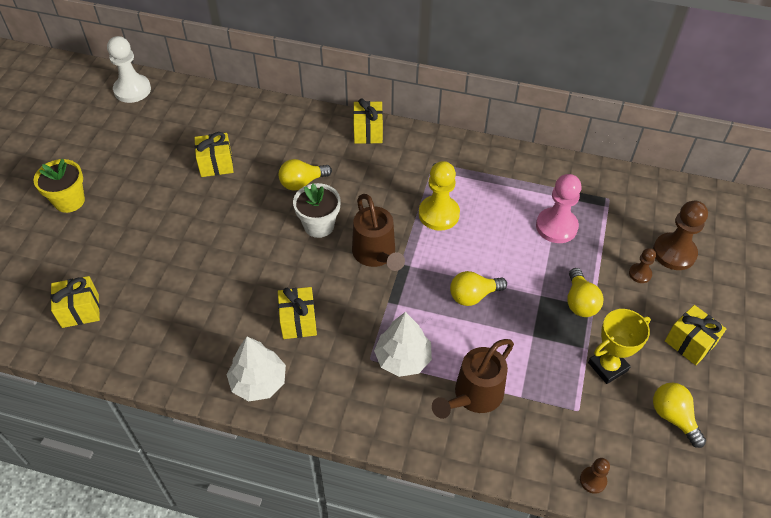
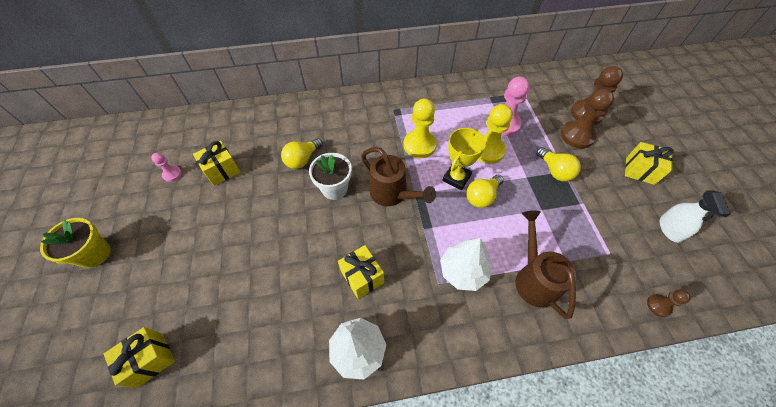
camera: 25 degrees left, 5 degrees up
(132, 90) = (117, 135): white pawn -> none
(167, 150) = (172, 174): none -> pink pawn
(368, 132) = (332, 104): yellow gift -> none
(473, 396) = (533, 278): brown watering can -> brown watering can turned 150 degrees clockwise
(515, 249) = (487, 150): none -> yellow pawn
(608, 367) = (604, 210): yellow trophy -> yellow trophy (456, 178)
(640, 274) = (577, 136): brown pawn -> brown pawn, size x1.94
(673, 417) = (670, 229): yellow light bulb -> white spray bottle

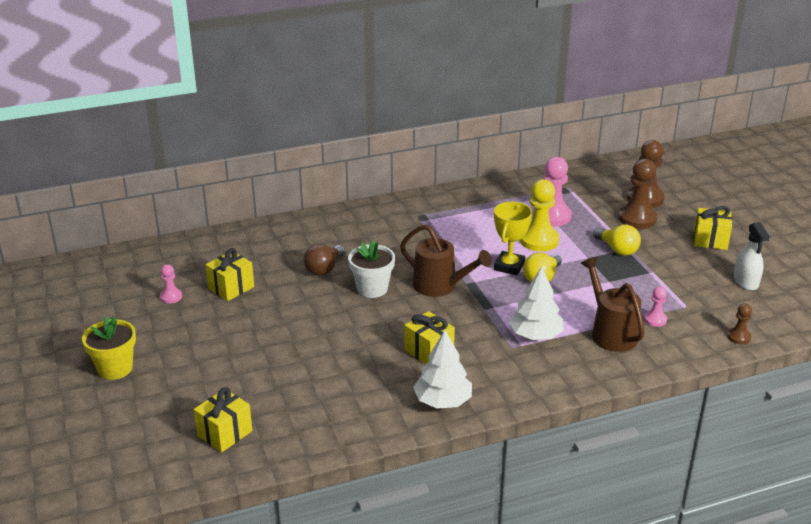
camera: 10 degrees left, 25 degrees down
(302, 159) = (324, 269): yellow light bulb -> brown light bulb
(419, 145) = (459, 243): yellow pawn -> none
(578, 267) = (655, 319): none -> pink pawn

